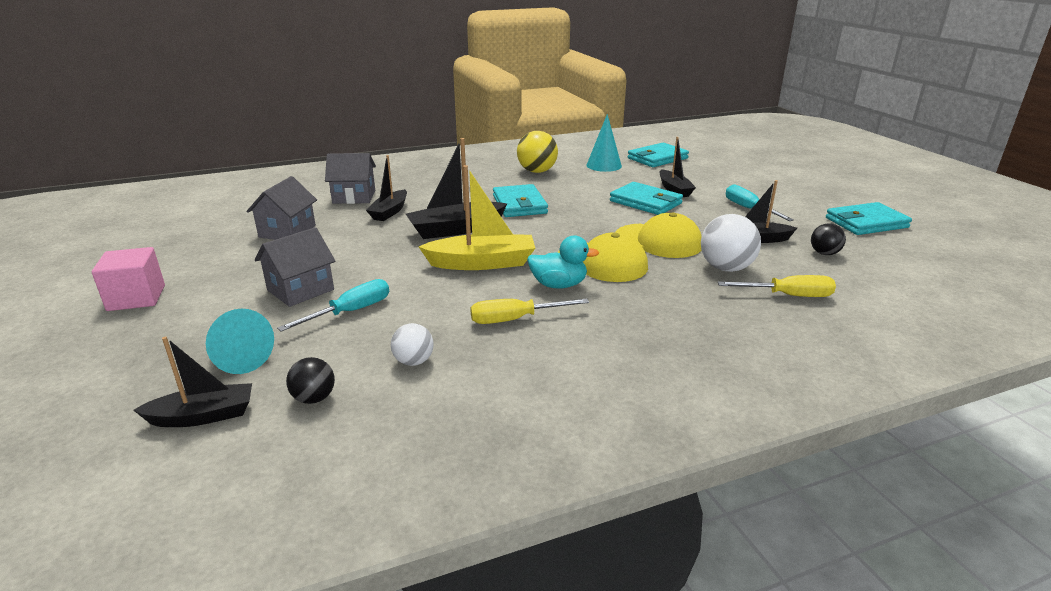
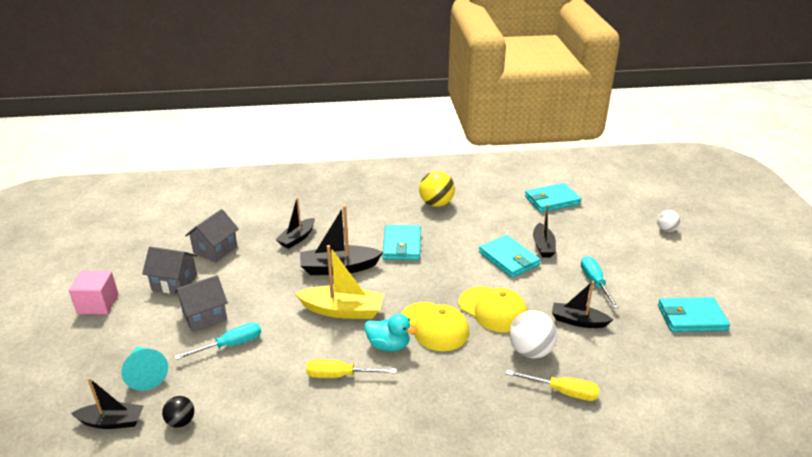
camera: 15 degrees right, 5 degrees up
(354, 197) = (277, 215): grey house -> grey house (174, 282)
(414, 361) = (254, 402): white ball -> white ball (666, 230)
(604, 165) = (498, 204): turquoise cone -> none
(824, 253) = (626, 349): black ball -> none

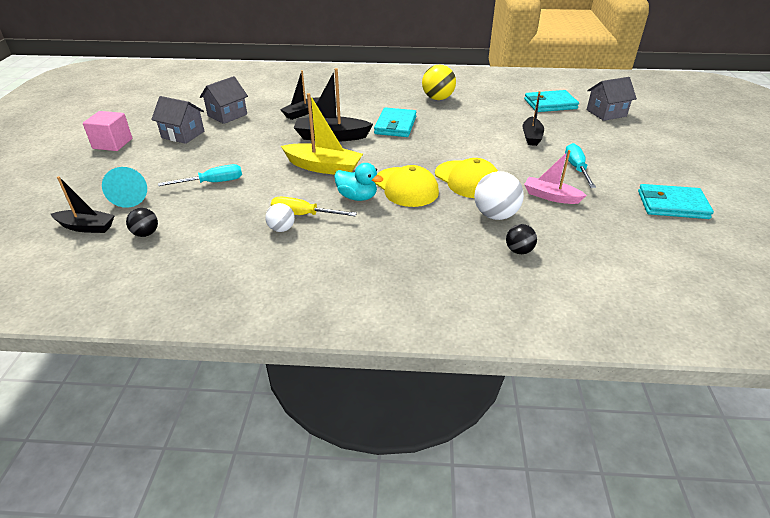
camera: 10 degrees right, 5 degrees up
(205, 316) = (199, 160): grey house -> grey house (606, 113)
(509, 259) = (495, 143): turquoise wallet -> none
(562, 392) = (519, 251): yellow screwdriver -> black ball
(578, 321) = (551, 196): black boat -> pink boat
(666, 230) = (661, 134): white ball -> white ball (281, 229)

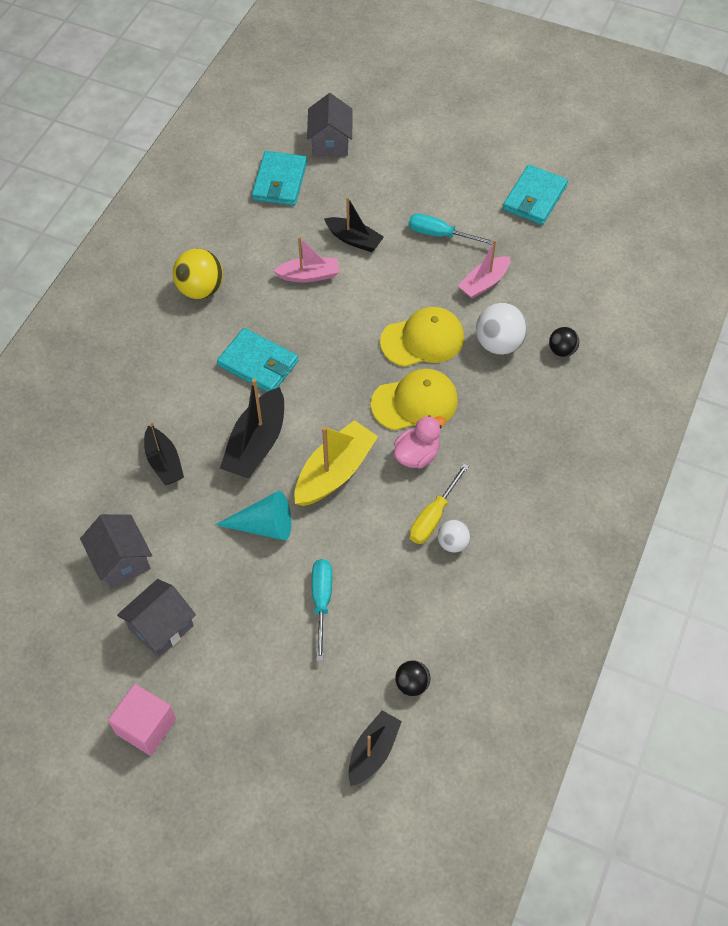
camera: 70 degrees left, 20 degrees up
(131, 195) = (314, 700): turquoise cone -> turquoise cone (264, 525)
(357, 197) = (417, 455): turquoise duck -> pink duck
(483, 127) = (309, 275): none -> pink boat

